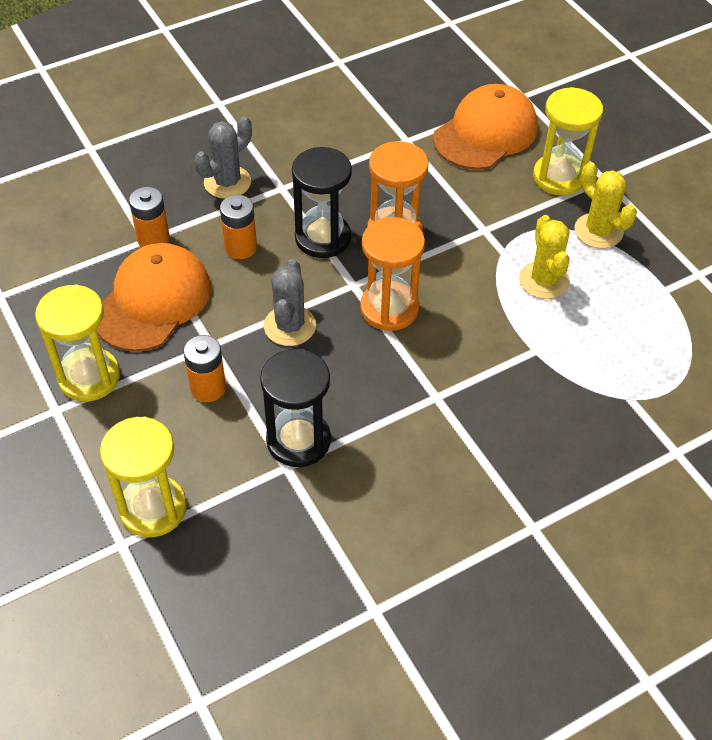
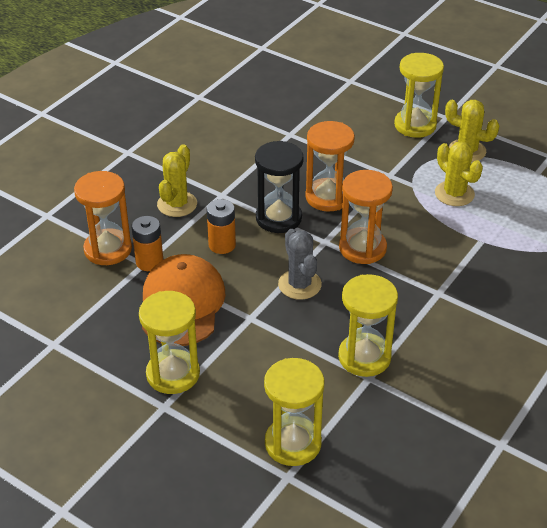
camera: 25 degrees left, 10 degrees down
(122, 209) = (108, 249): none -> orange hourglass
(208, 388) = (271, 347): orange battery -> none
(227, 182) = (177, 204): grey cactus -> yellow cactus
(298, 440) = (364, 357): black hourglass -> yellow hourglass
(485, 133) = (343, 112): orange cap -> none

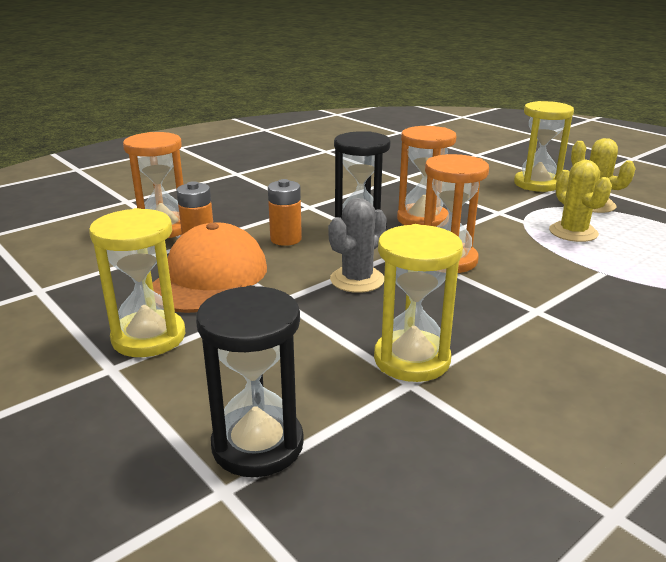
camera: 15 degrees right, 15 degrees down
(177, 204) = (258, 207): yellow cactus -> none
(293, 443) = (257, 444): yellow hourglass -> black hourglass
(299, 284) = (357, 280): grey cactus -> grey cactus turned 45 degrees clockwise

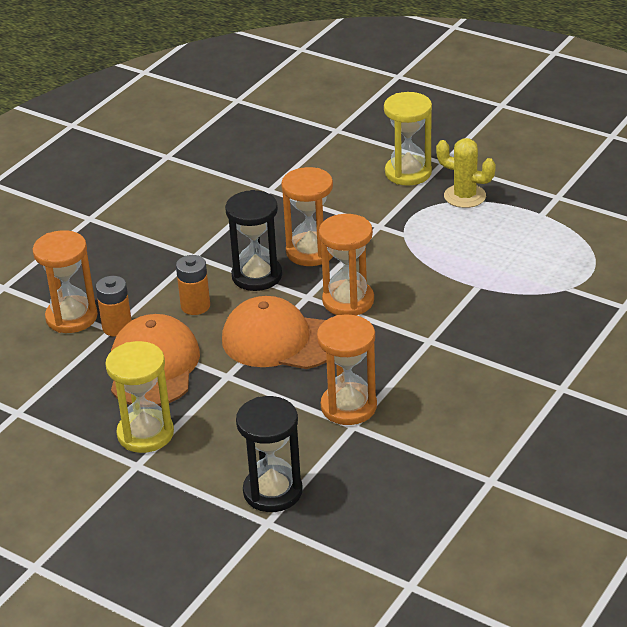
camera: 15 degrees left, 10 degrees up
(357, 280) = (280, 340): grey cactus -> orange cap
(412, 359) = (348, 406): yellow hourglass -> orange hourglass
(573, 232) = (449, 241): yellow cactus -> none

